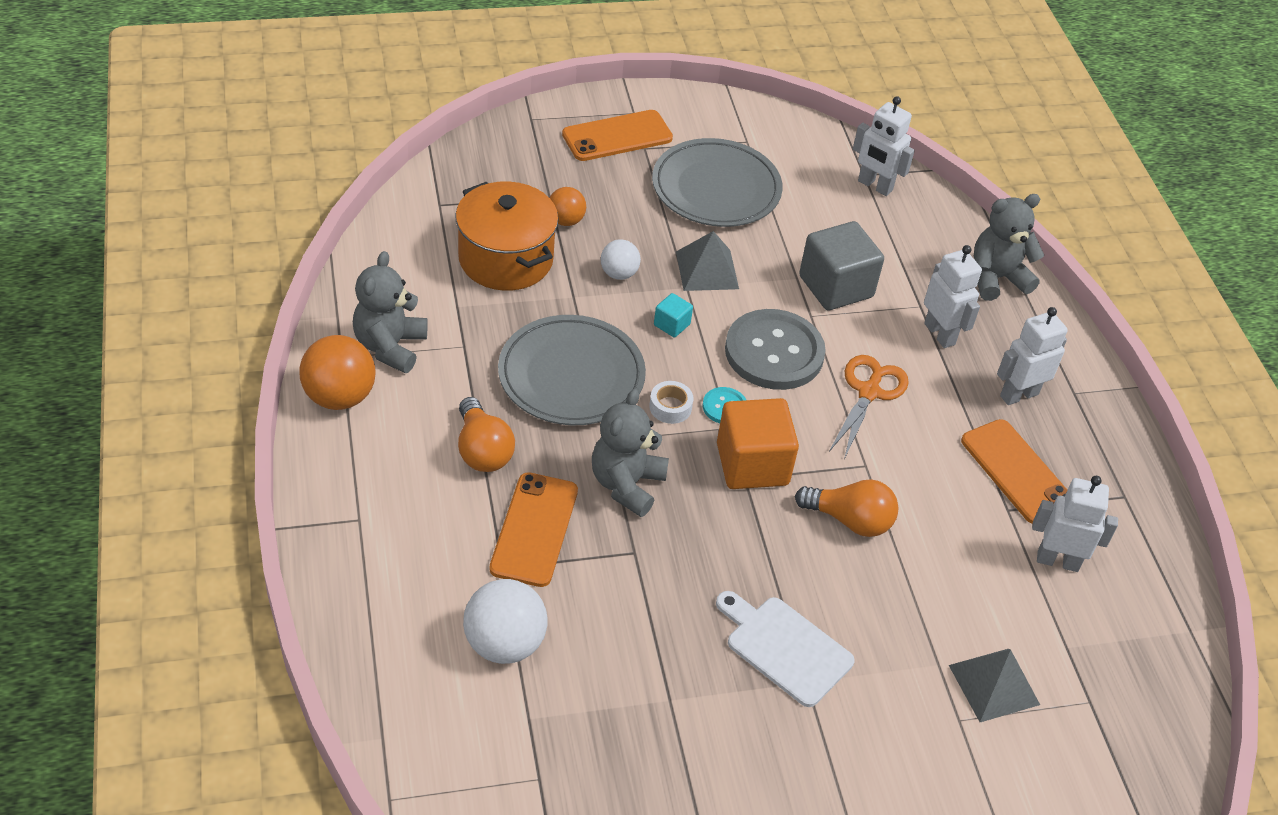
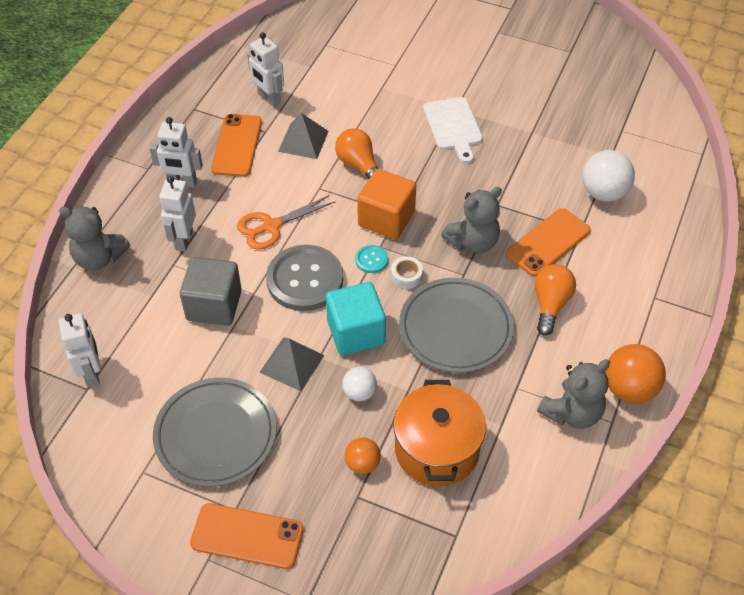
camera: 140 degrees left, 5 degrees up
(672, 325) = (356, 332): turquoise cube -> turquoise cube, size x2.17
(993, 684) = (364, 69): grey pyramid -> grey pyramid (303, 141)

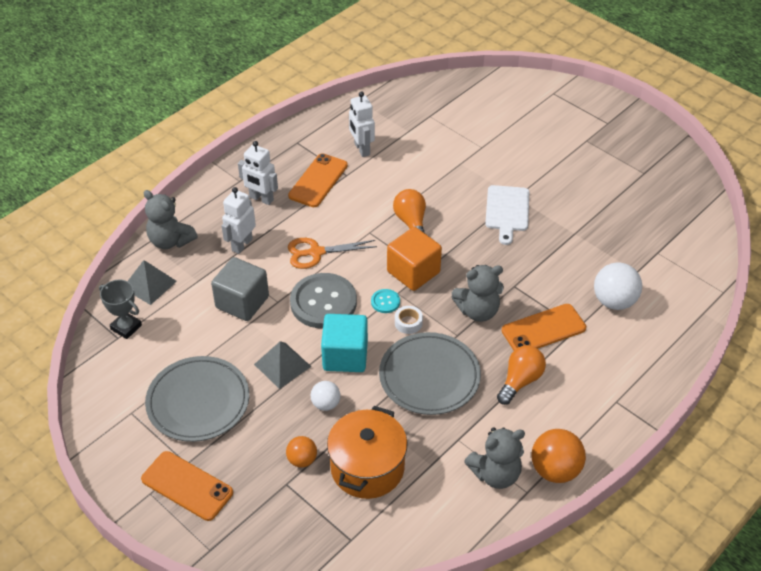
camera: 20 degrees right, 5 degrees down
(92, 373) = (126, 327): white robot -> grey trophy
(303, 141) = (374, 191): grey pyramid -> grey pyramid (149, 284)

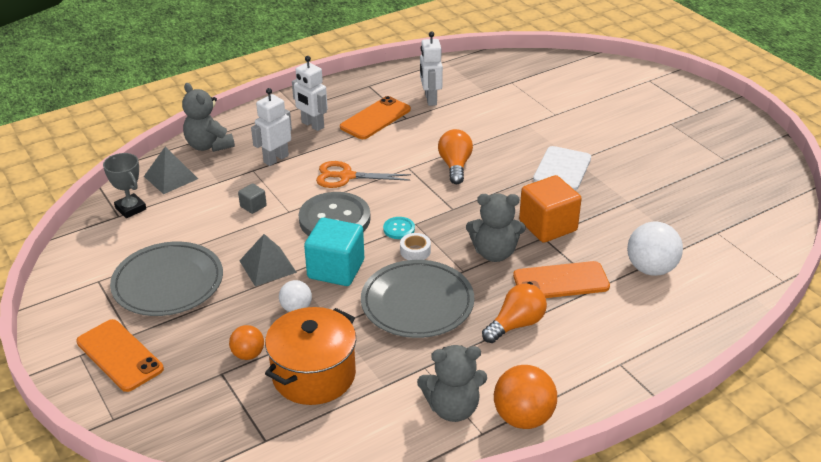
camera: 15 degrees right, 10 degrees down
(242, 302) = (253, 206): grey cube -> grey cube, size x0.46
(413, 272) = (439, 208): orange cube -> orange cube (548, 226)

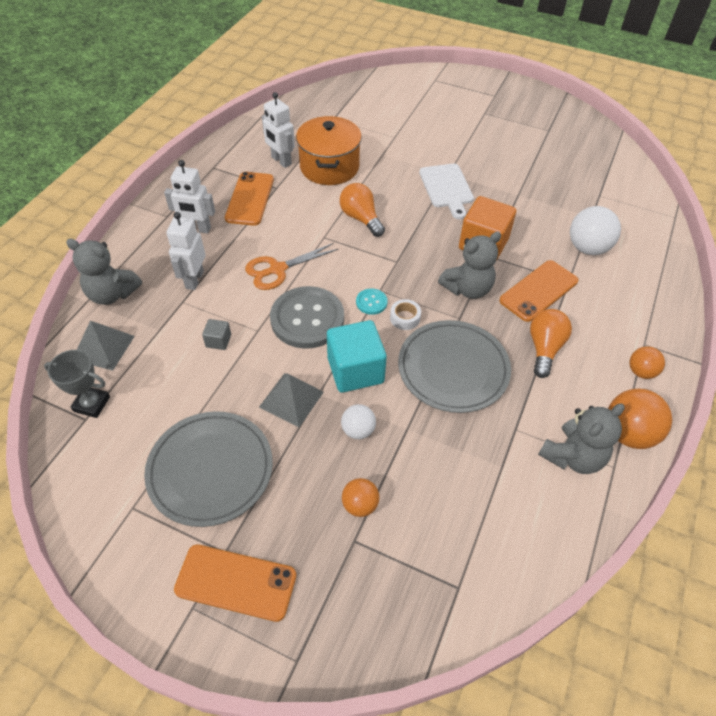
camera: 35 degrees left, 15 degrees up
(314, 375) = (436, 491): orange pot -> orange pot (329, 167)
(590, 381) = (641, 372): none -> orange ball

